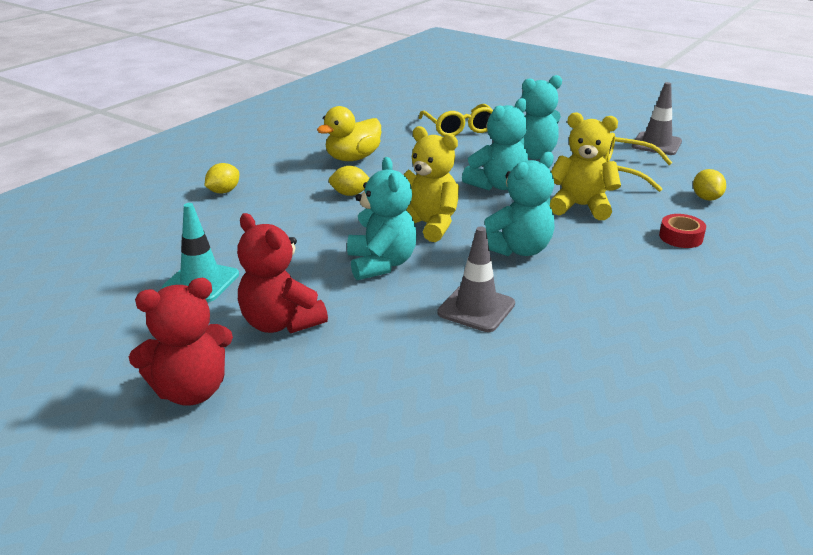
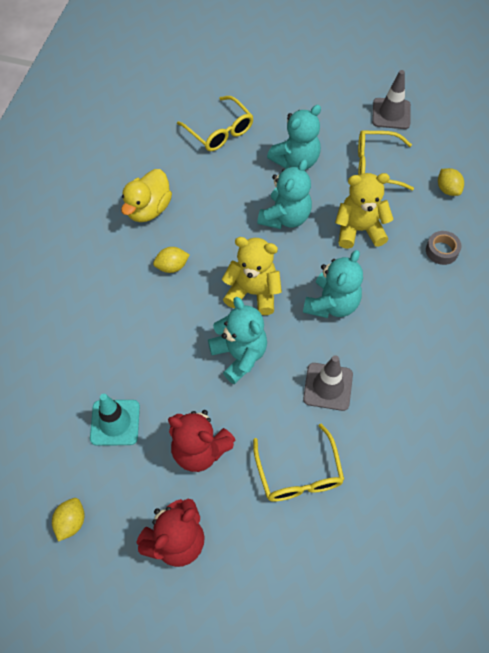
camera: 20 degrees left, 30 degrees up
(224, 191) = (63, 295): yellow lemon -> yellow lemon (71, 522)
(392, 371) = (298, 473): none -> yellow glasses
(680, 237) = (441, 251): red tape -> grey tape

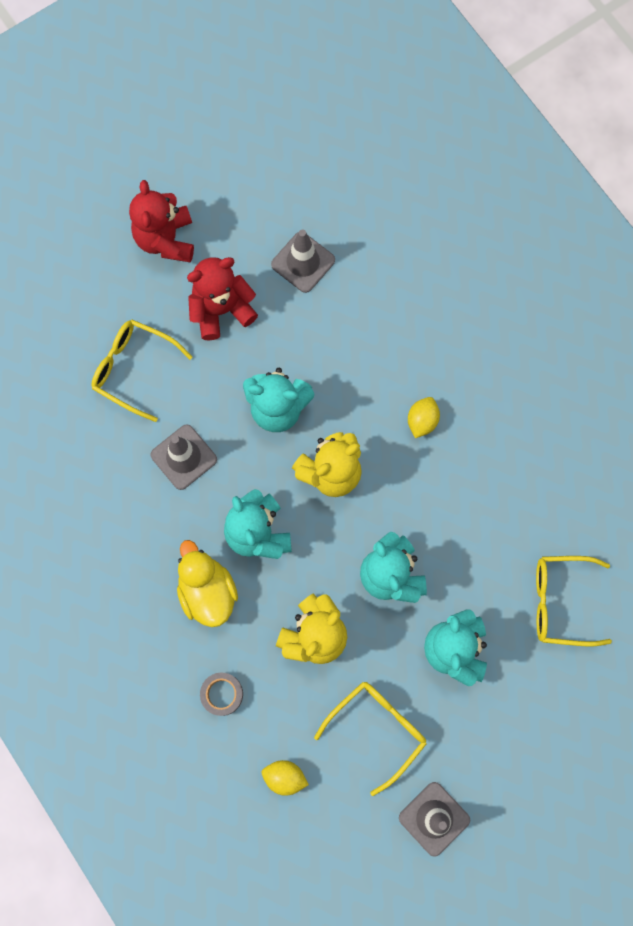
camera: 130 degrees right, 15 degrees up
(71, 522) = (247, 176): yellow lemon -> none
(115, 422) = (303, 262): turquoise traffic cone -> grey traffic cone
(148, 209) = (511, 449): yellow duck -> yellow duck (207, 591)

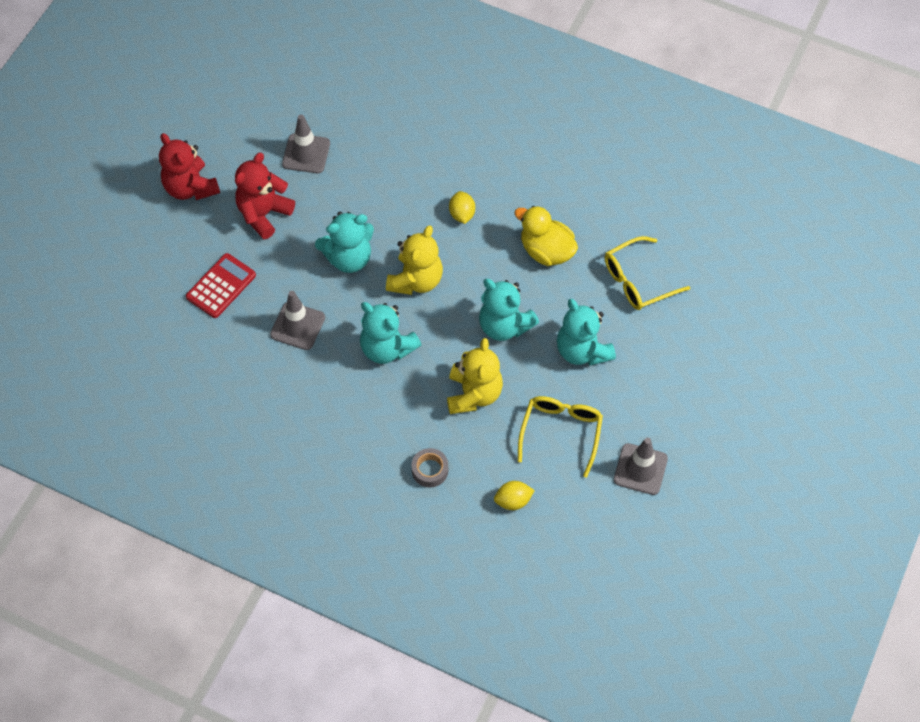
camera: 30 degrees left, 15 degrees down
(134, 369) = (221, 286): yellow glasses -> red calculator
(207, 591) = (374, 407): yellow duck -> yellow duck (546, 251)

